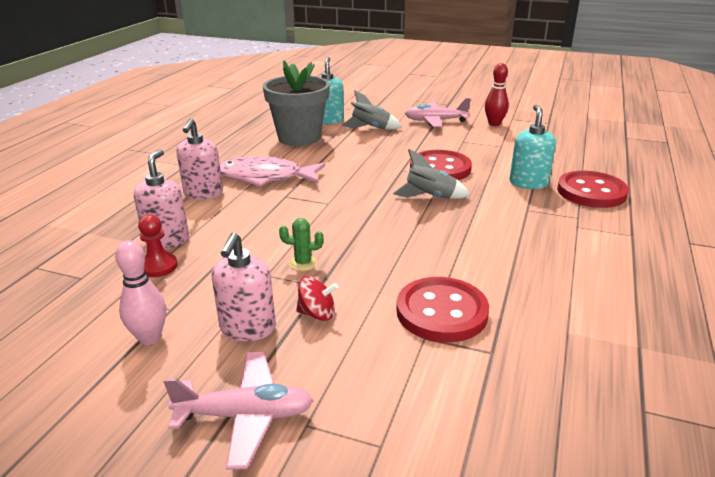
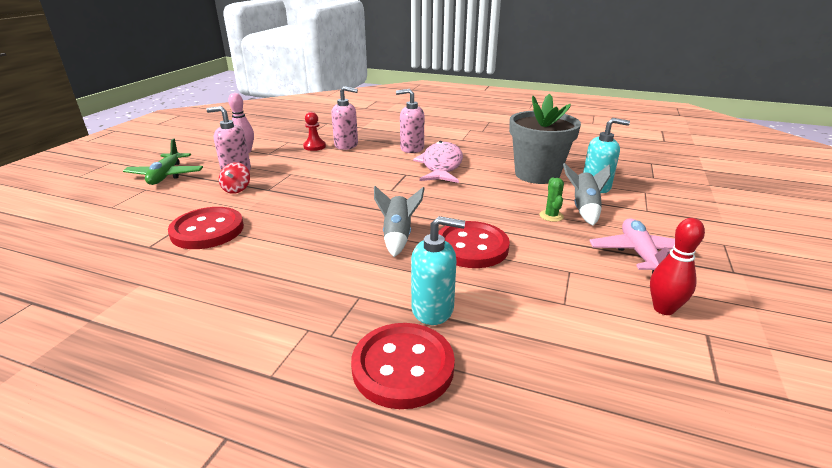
camera: 90 degrees right, 0 degrees up
(246, 416) = (166, 175): pink plane -> green plane
(303, 263) = (299, 183): green cactus -> green cactus (551, 216)

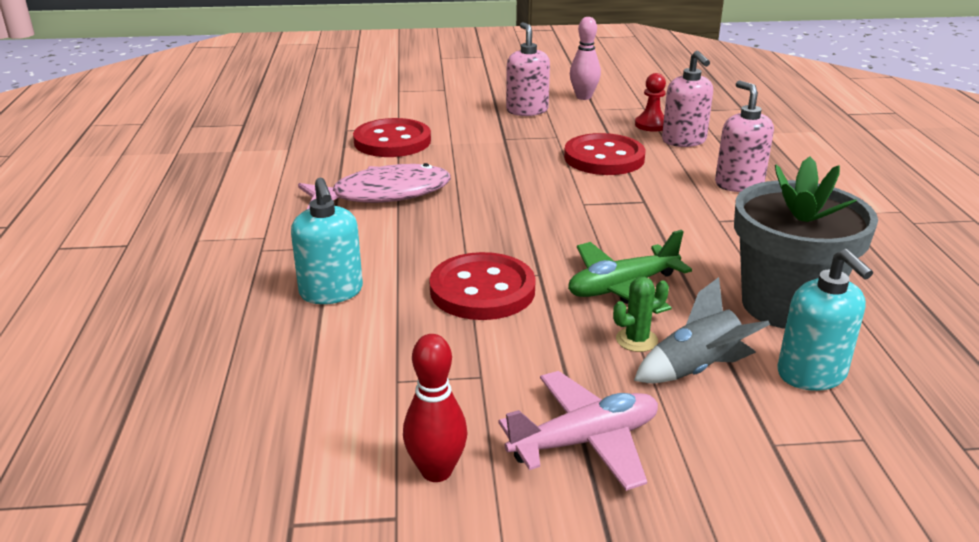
camera: 65 degrees right, 0 degrees up
(166, 175) = (480, 86): green plane -> green plane (622, 287)
(236, 189) = (487, 124): red spinning top -> none
(397, 236) = (465, 237): grey rocket -> none
(403, 367) = (231, 297): red button -> red button (604, 158)
(441, 165) = (708, 218): pink fish -> pink fish (383, 194)

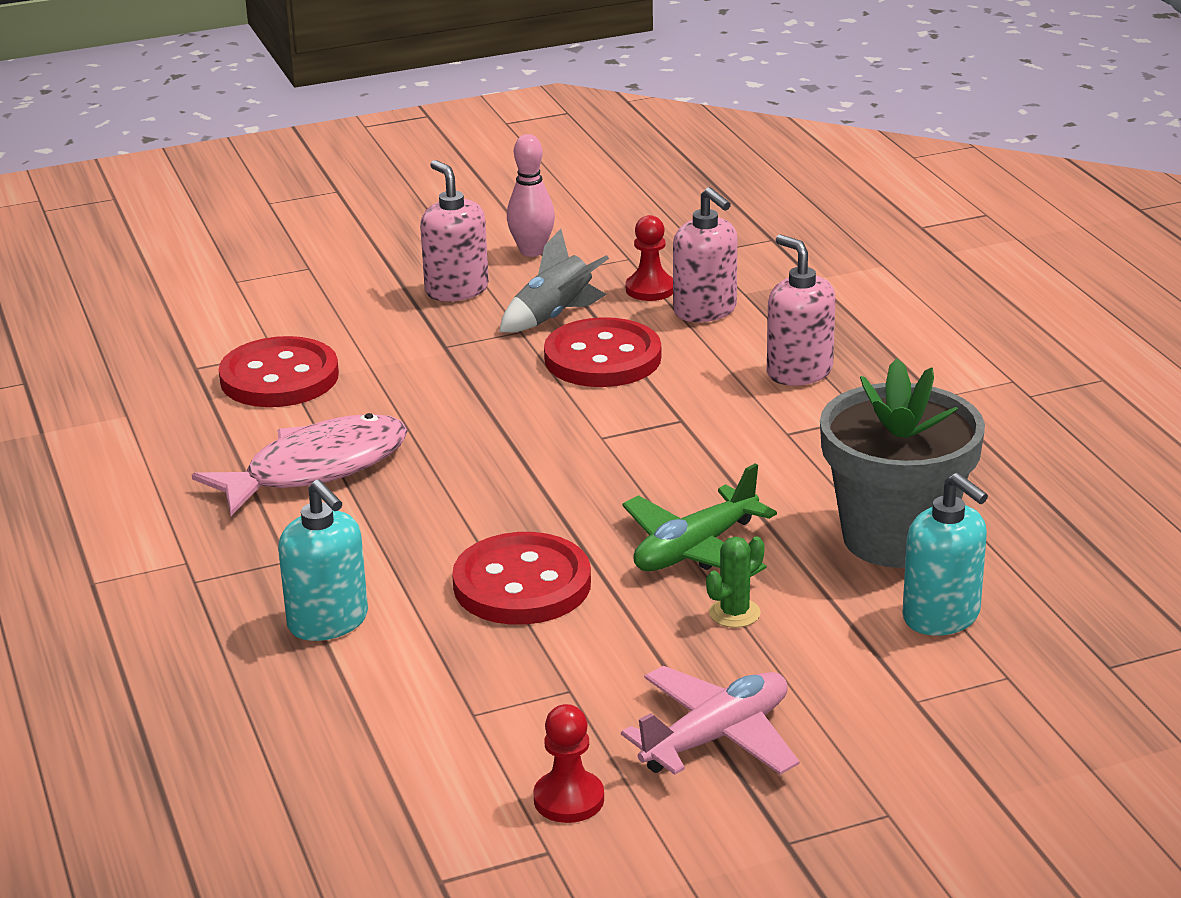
camera: 15 degrees left, 0 degrees up
(436, 471) = (569, 799): red bowling pin -> red pawn
(696, 369) = (813, 635): grey rocket -> grey rocket (554, 317)

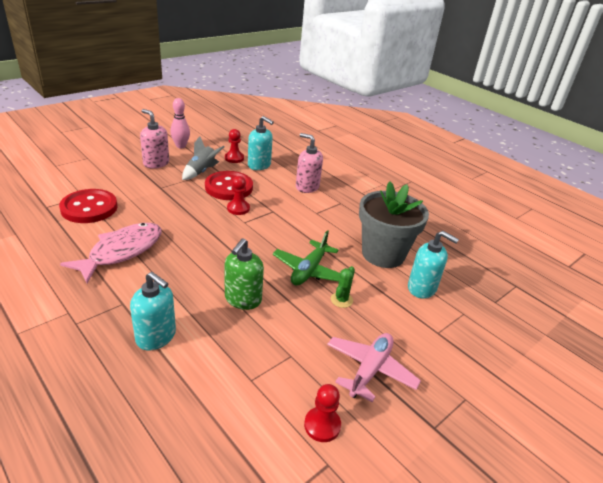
camera: 25 degrees left, 5 degrees up
(522, 584) = (243, 299): red button -> green soap dispenser
(601, 407) = (238, 208): none -> red pawn
(705, 311) = (259, 165): pink soap dispenser -> turquoise soap dispenser

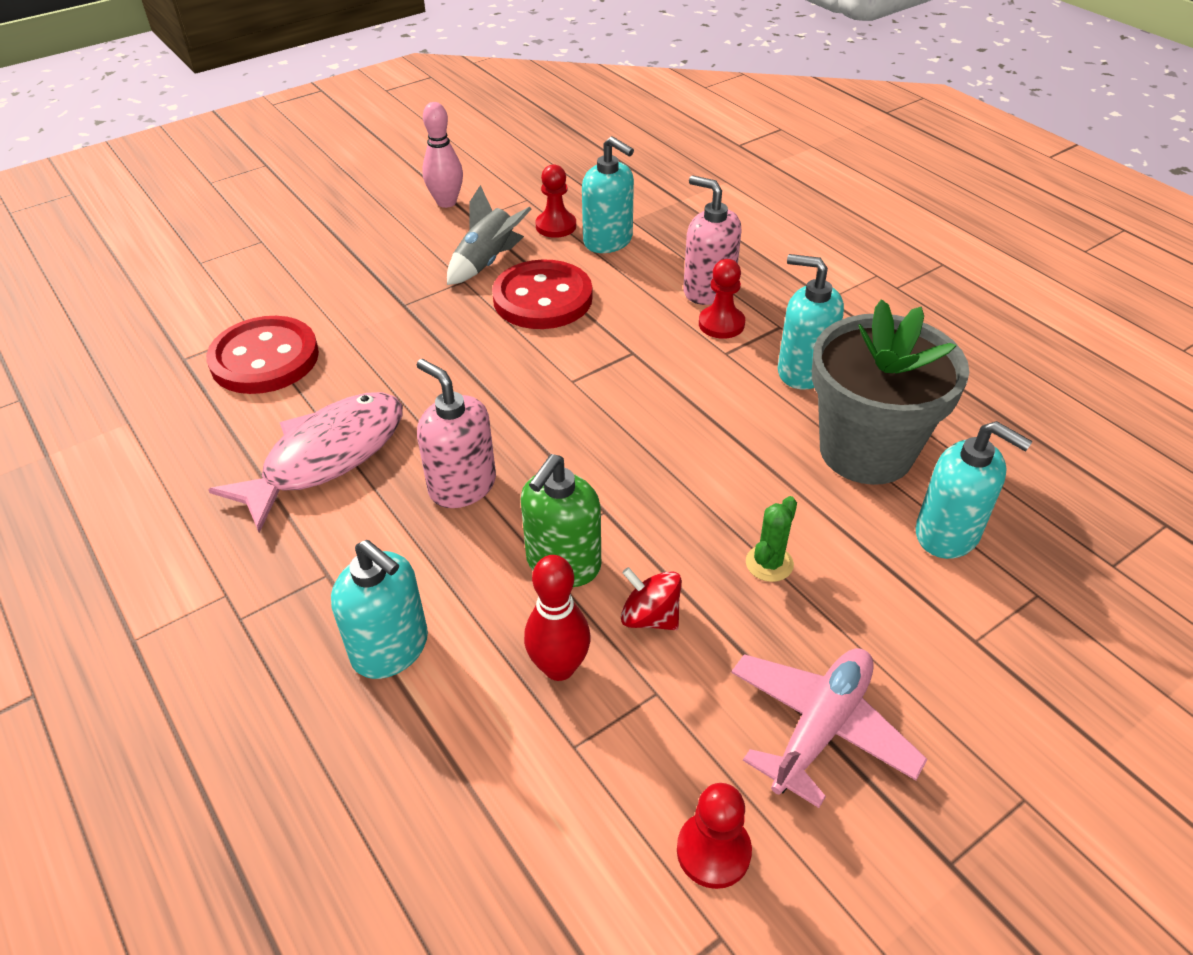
camera: 10 degrees right, 10 degrees up
(156, 163) = (396, 247): pink soap dispenser -> pink soap dispenser (462, 486)
(238, 208) = (560, 348): red pawn -> red pawn (721, 324)
(242, 345) = (559, 667): none -> red bowling pin
(286, 322) = (650, 617): none -> red spinning top
(309, 270) = (703, 494): green plane -> none
(352, 221) = (803, 371): none -> turquoise soap dispenser

